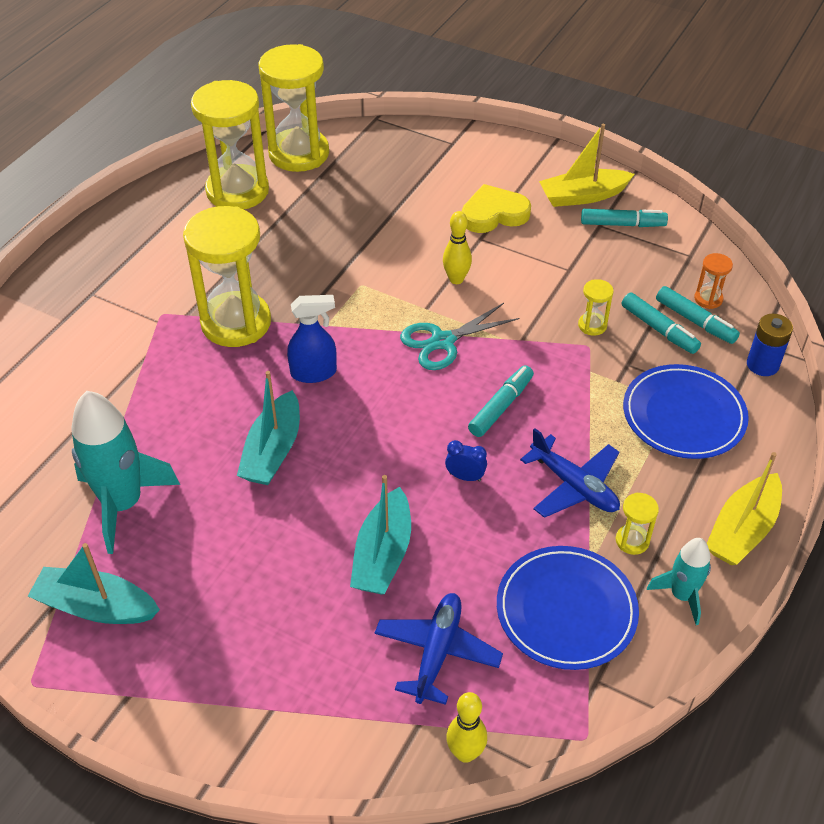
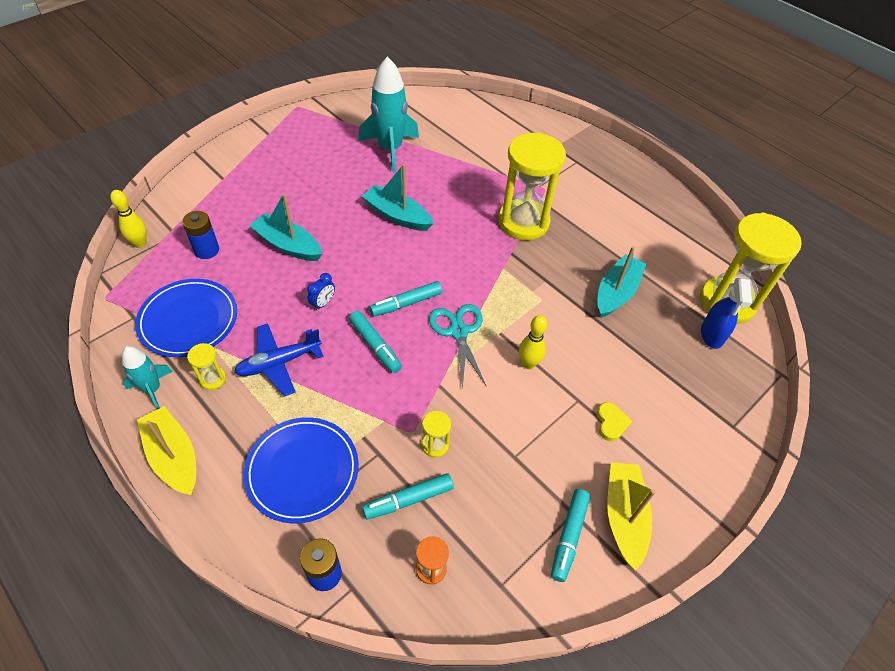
camera: 105 degrees right, 5 degrees up
(96, 607) = (327, 131): turquoise boat -> turquoise boat (616, 292)
(237, 191) = (678, 253): yellow hourglass -> none
(314, 373) = (457, 250): blue spray bottle -> blue spray bottle (712, 335)
(437, 652) = (206, 250): blue plane -> blue battery
(494, 214) = (611, 423): yellow heart -> yellow heart, size x0.57
(695, 321) = (406, 539): turquoise marker -> turquoise marker (406, 303)

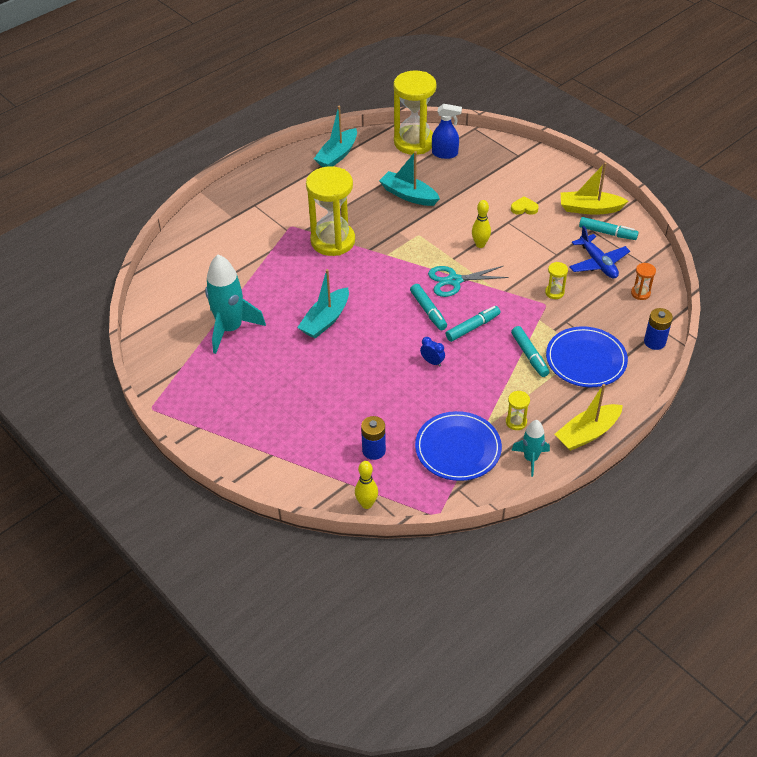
camera: 85 degrees left, 5 degrees down
(279, 363) = (496, 383): blue plane -> blue plane (598, 263)
(288, 245) = (365, 392): turquoise boat -> turquoise boat (337, 155)
(409, 500) = (597, 304): turquoise marker -> turquoise marker (529, 355)

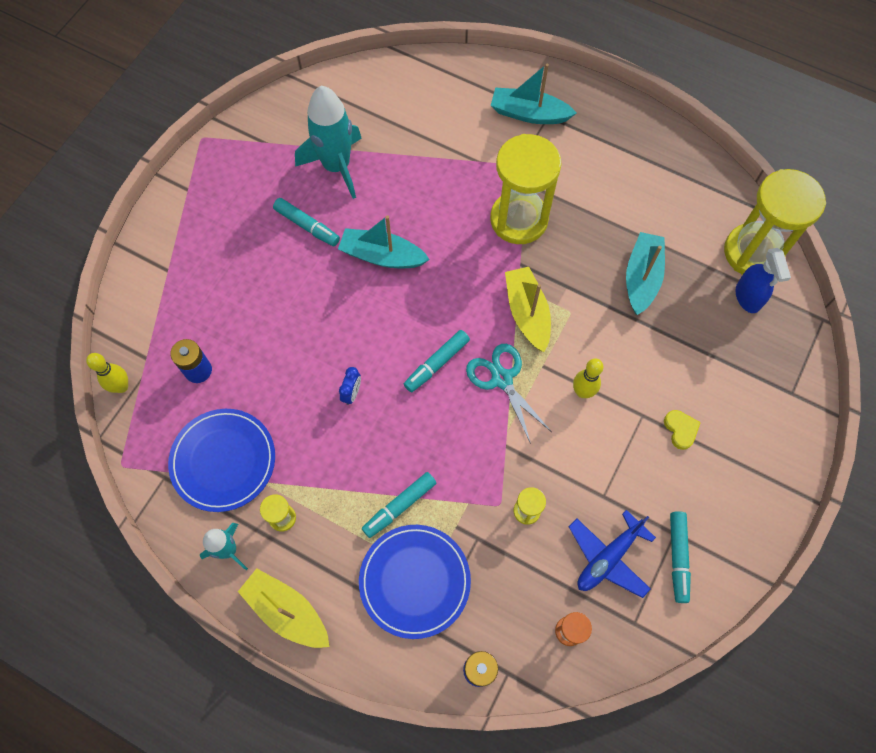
camera: 70 degrees right, 20 degrees up
(337, 155) = (681, 172): turquoise boat -> turquoise boat (529, 114)
(472, 327) = (425, 424): turquoise marker -> turquoise marker (307, 226)
(589, 209) = (719, 520): yellow boat -> yellow boat (527, 313)

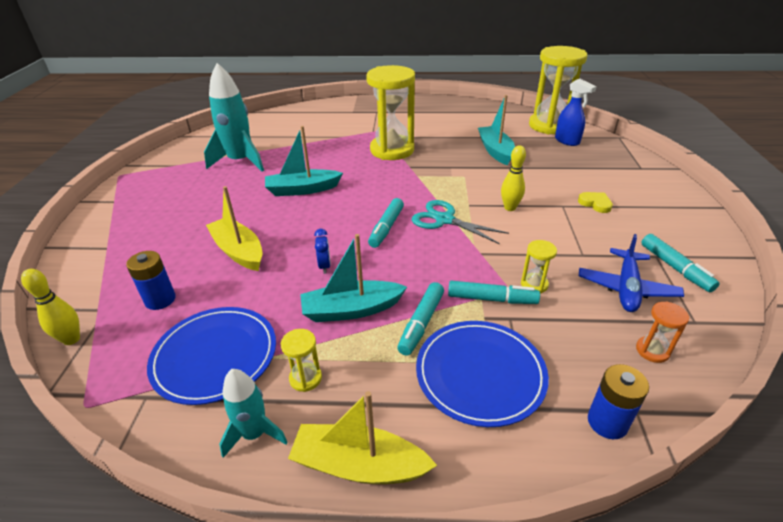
camera: 25 degrees left, 30 degrees down
(307, 226) = (231, 192): turquoise marker -> turquoise marker (491, 299)
(527, 313) = (434, 185): yellow boat -> yellow boat (238, 251)
(529, 114) = (363, 113): turquoise boat -> turquoise boat (351, 310)

